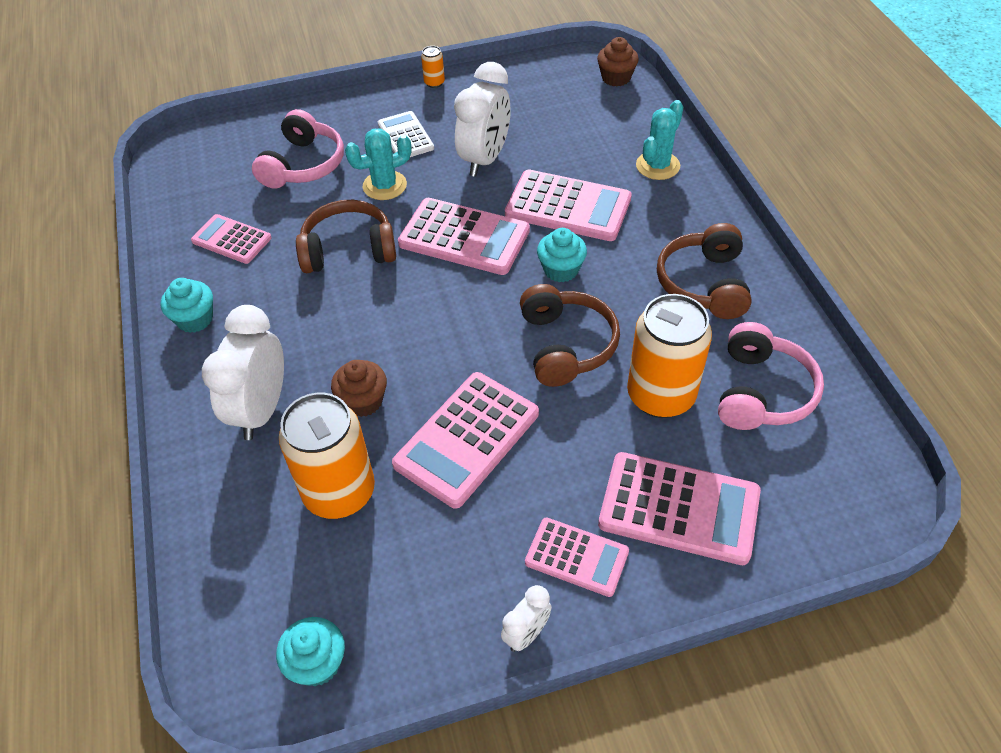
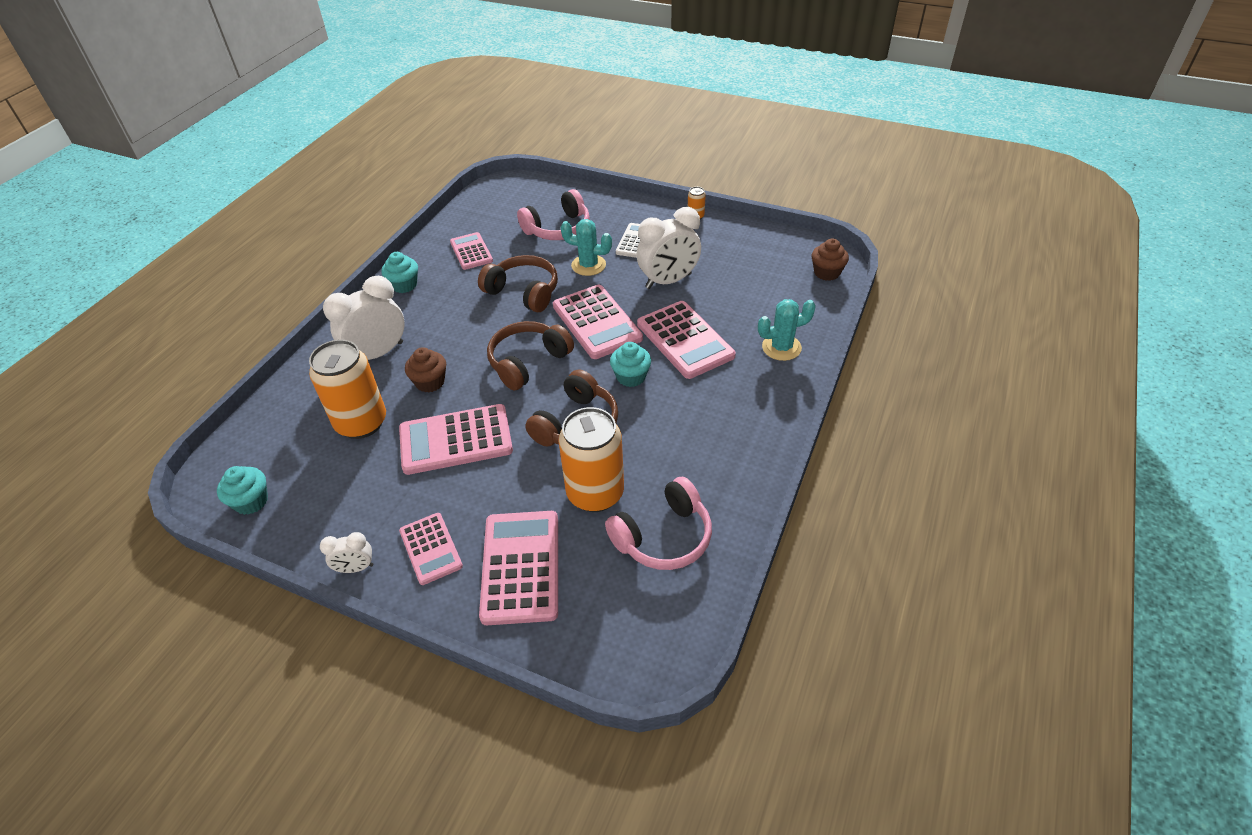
camera: 40 degrees right, 5 degrees down
(679, 508) = (520, 567): pink calculator -> pink calculator turned 150 degrees counterclockwise
(704, 284) = (714, 443): brown headphones -> brown headphones (528, 362)

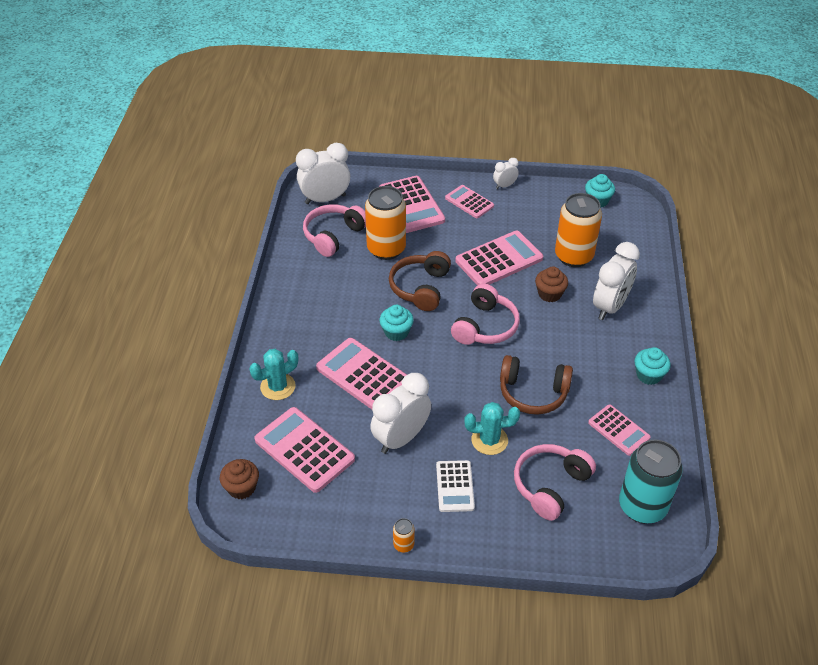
camera: 160 degrees right, 0 degrees up
(497, 206) = (642, 506): none -> turquoise can
(528, 362) = (485, 326): brown headphones -> pink headphones
(597, 322) = (448, 376): pink calculator -> pink calculator (304, 450)
(655, 619) = (325, 199): none -> white clock

